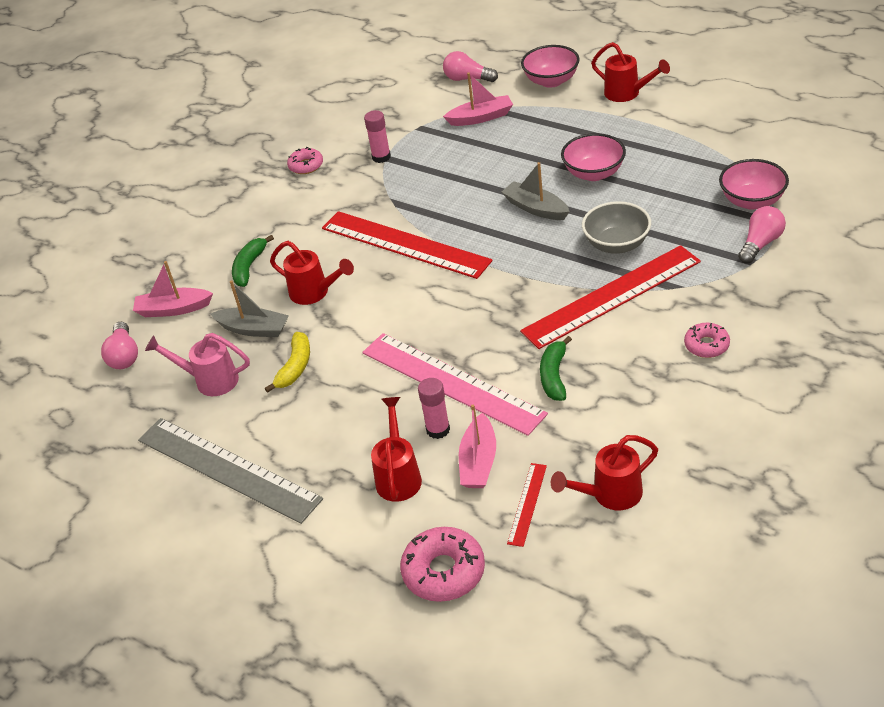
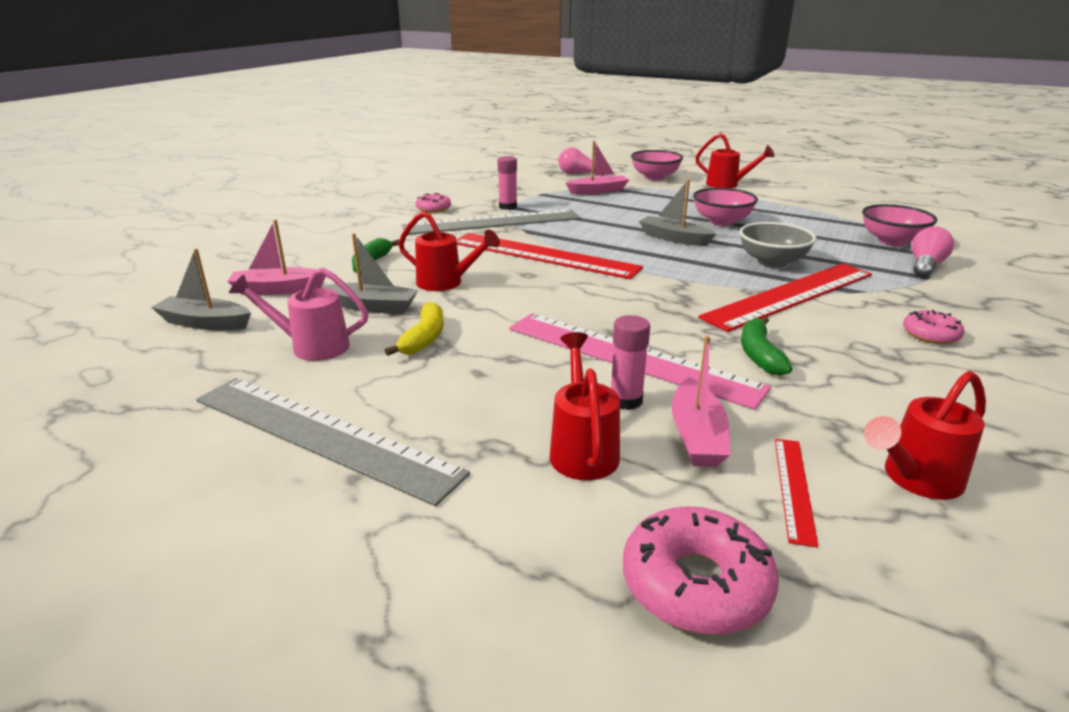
camera: 10 degrees left, 15 degrees down
(124, 356) = (205, 323): pink light bulb -> grey boat
(362, 189) = (492, 222): none -> grey ruler

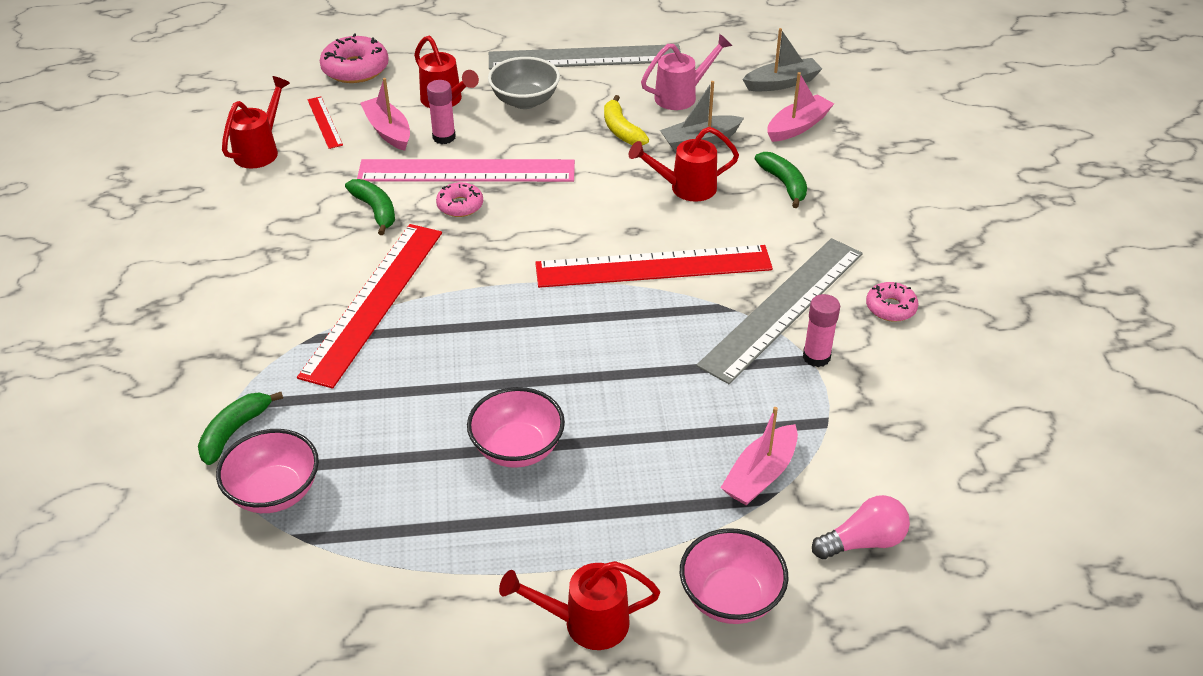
camera: 145 degrees right, 15 degrees up
(674, 238) = (548, 367): grey boat -> none
(772, 262) = (412, 361): grey bowl -> grey bowl (525, 101)
(925, 266) = (234, 432): pink light bulb -> green banana
(930, 334) = (240, 292): pink donut -> pink donut (460, 205)

